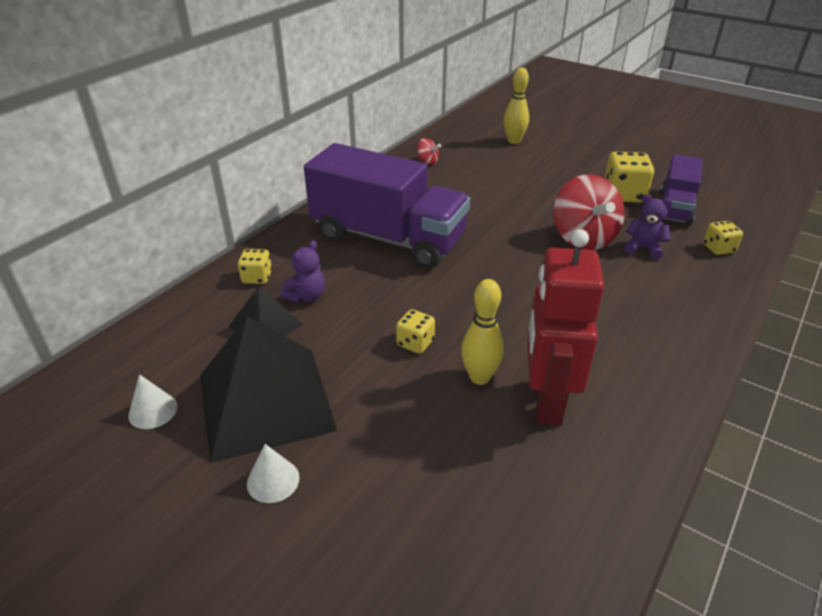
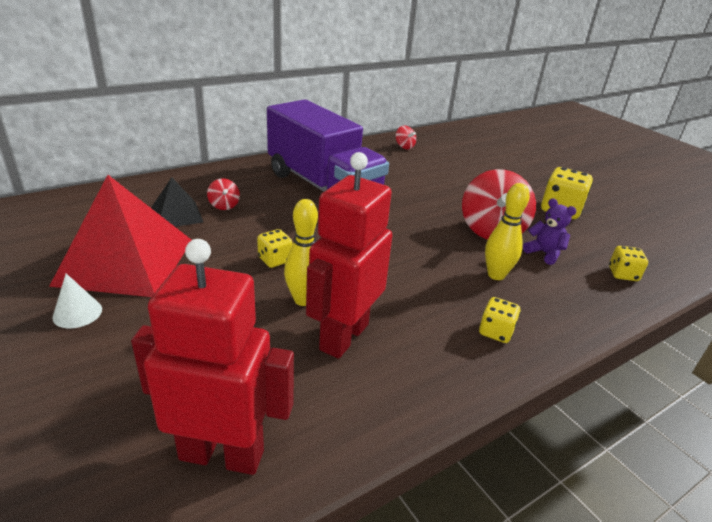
camera: 20 degrees right, 5 degrees down
(153, 411) = (48, 242): white cone -> none
(257, 277) = (201, 184): yellow dice -> yellow dice (495, 332)
(265, 401) = (126, 261): black pyramid -> red pyramid
(306, 296) = (224, 205): purple teddy bear -> red spinning top
(514, 141) = (492, 150): yellow bowling pin -> yellow bowling pin (496, 275)
(542, 559) = (222, 454): none -> red robot
(675, 207) = (605, 232): purple truck -> none

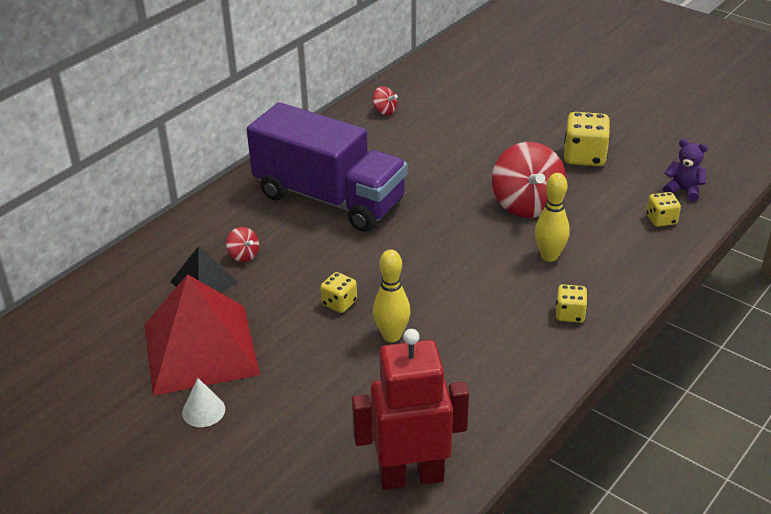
camera: 15 degrees left, 5 degrees up
(343, 336) = (446, 358): red robot -> none
(544, 253) = (584, 217): purple teddy bear -> purple teddy bear (683, 190)

